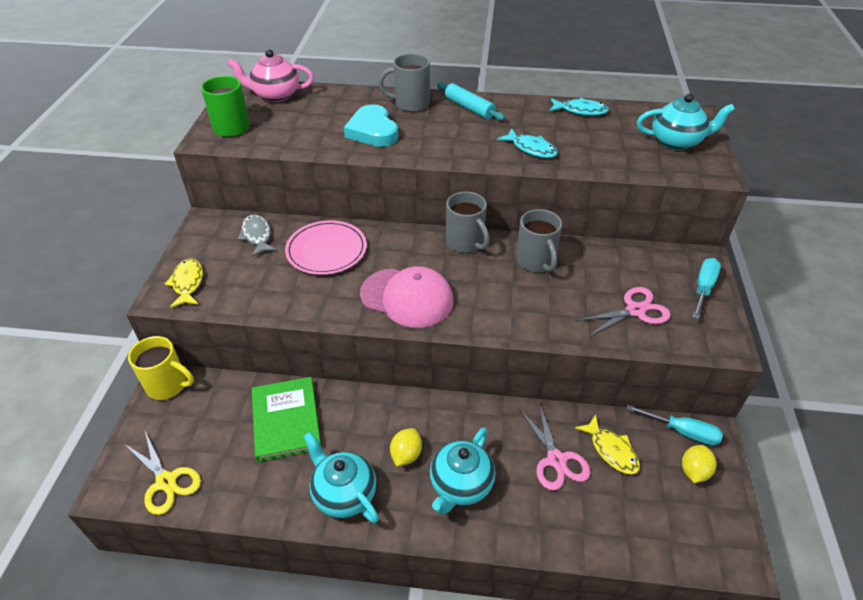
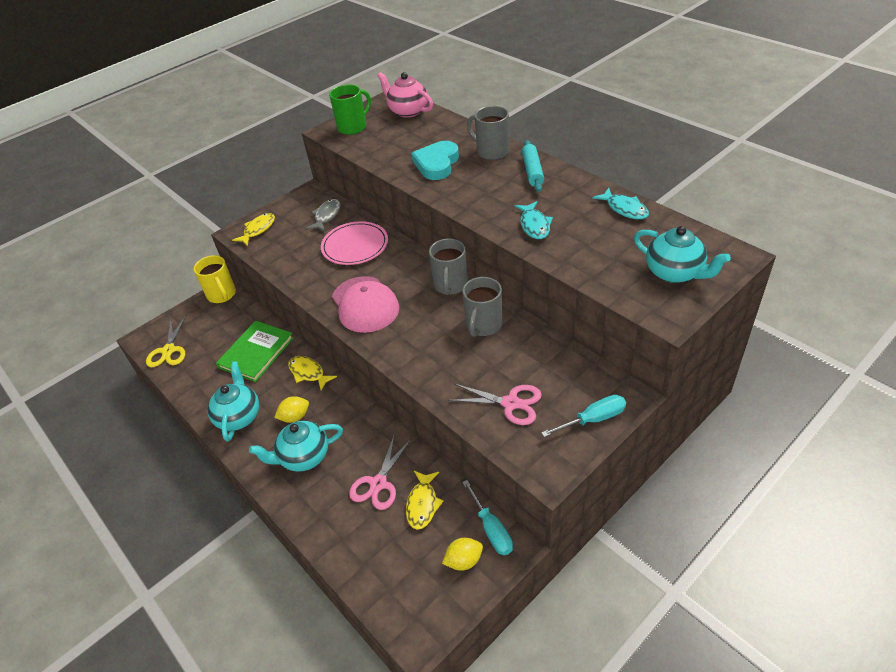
camera: 45 degrees right, 0 degrees up
(370, 406) = (308, 373): none -> yellow fish

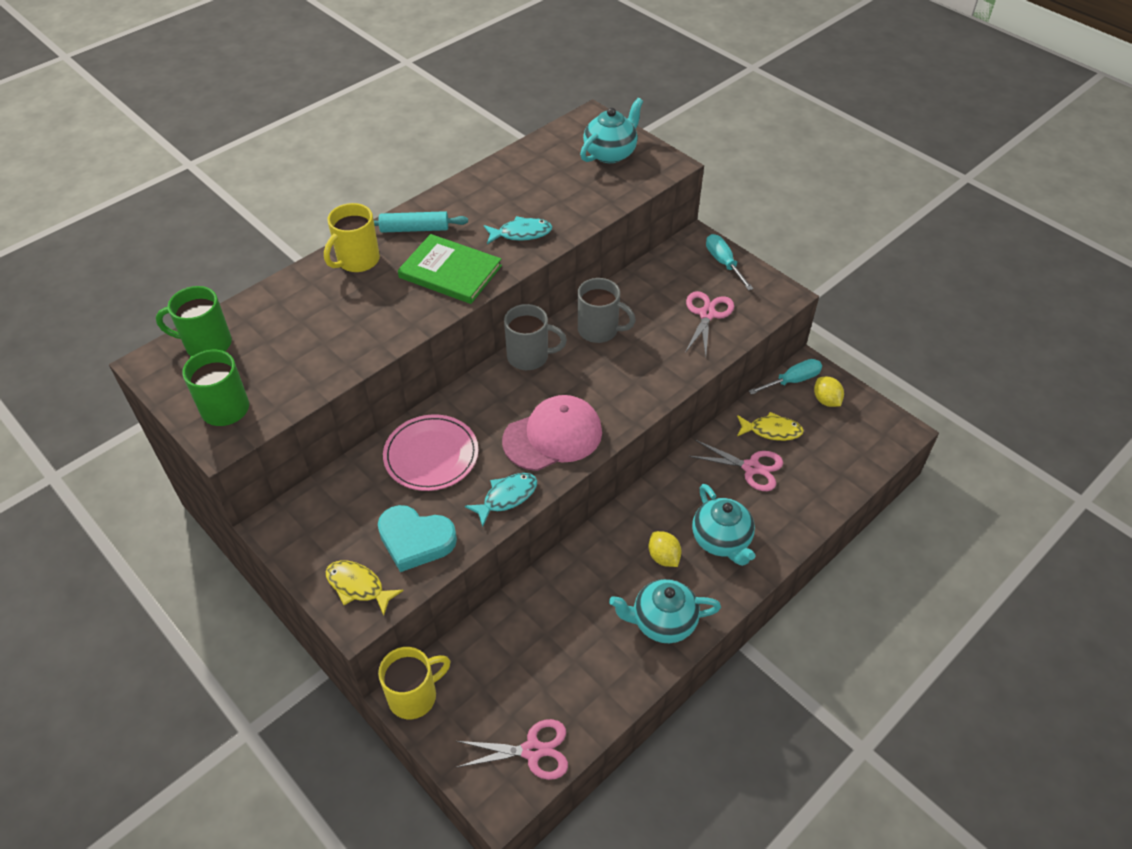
camera: 95 degrees left, 5 degrees up
(169, 350) = (532, 750): yellow scissors -> pink scissors
(256, 352) = (549, 621): green book -> green book (450, 272)
(308, 373) = (592, 551): yellow fish -> none
(326, 216) = (349, 496): grey fish -> none
(408, 111) = (206, 344): pink teapot -> green mug
(437, 164) = (368, 311): turquoise heart -> turquoise heart (415, 540)
(491, 151) = (357, 261): grey mug -> yellow mug
(624, 209) = (506, 170): turquoise fish -> turquoise fish (506, 497)

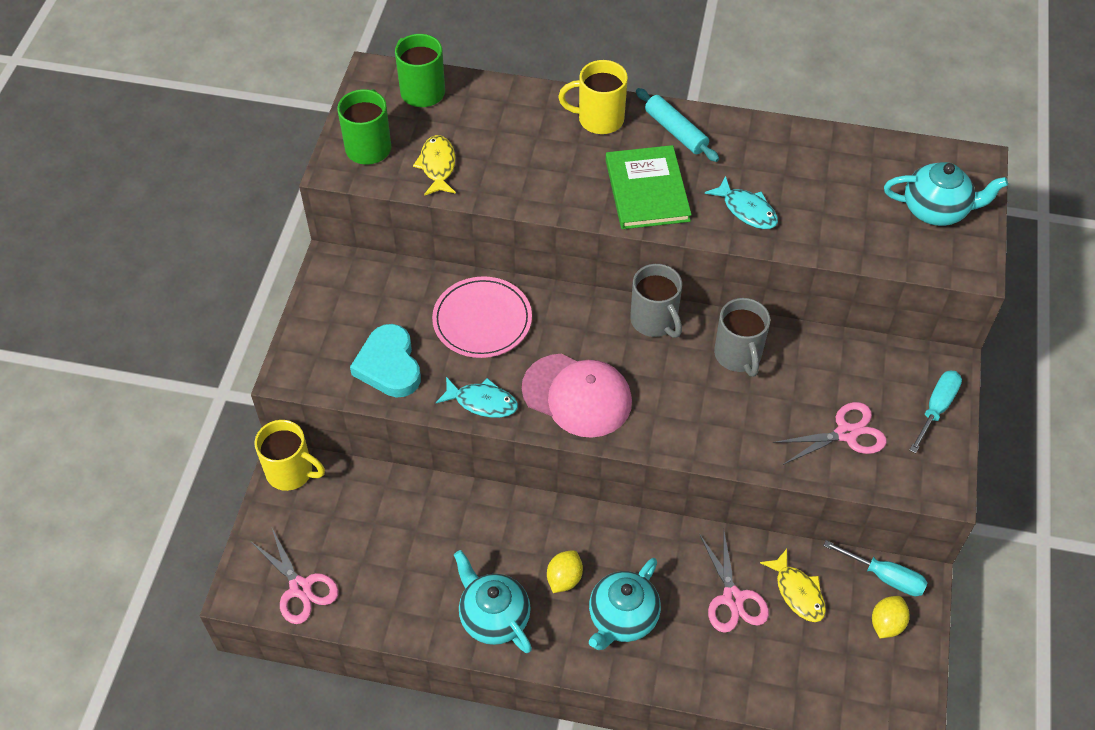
camera: 55 degrees right, 5 degrees up
(358, 586) = (318, 356): yellow fish -> yellow fish (437, 166)

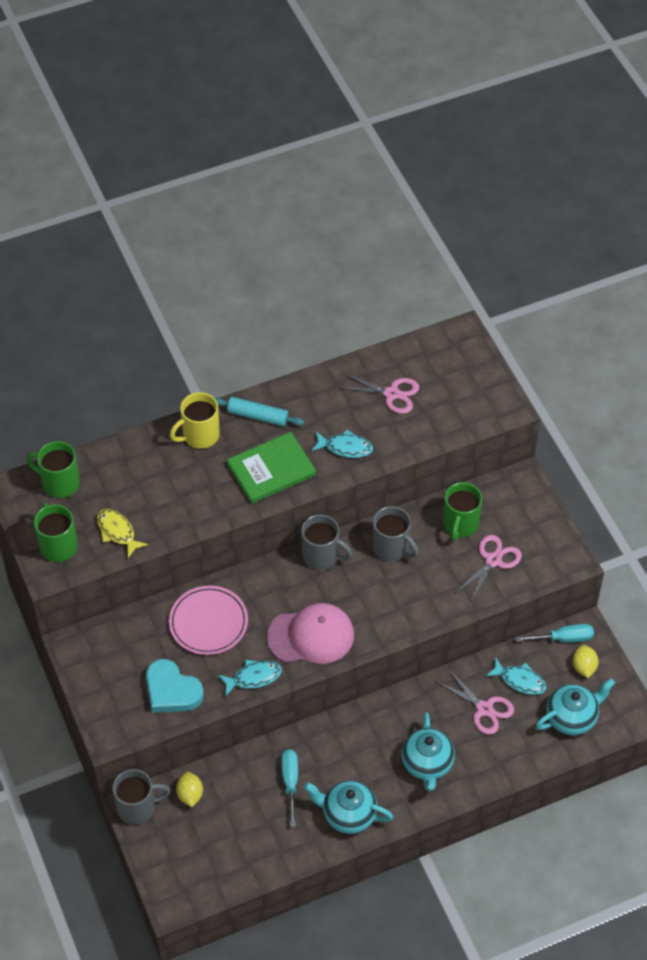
camera: 35 degrees left, 0 degrees up
(291, 472) = (138, 807): yellow mug -> grey mug
(300, 588) = (209, 876): pink scissors -> pink scissors (391, 394)
(564, 578) = (373, 762): yellow lemon -> yellow lemon (190, 794)
(647, 190) = (271, 470): green book -> green book turned 75 degrees counterclockwise
(797, 592) = (519, 680): yellow fish -> turquoise fish
(836, 374) = (460, 524): none -> green mug
(936, 210) = (461, 381): turquoise teapot -> turquoise teapot (572, 717)
(936, 409) = (534, 512): turquoise screwdriver -> turquoise screwdriver (290, 783)

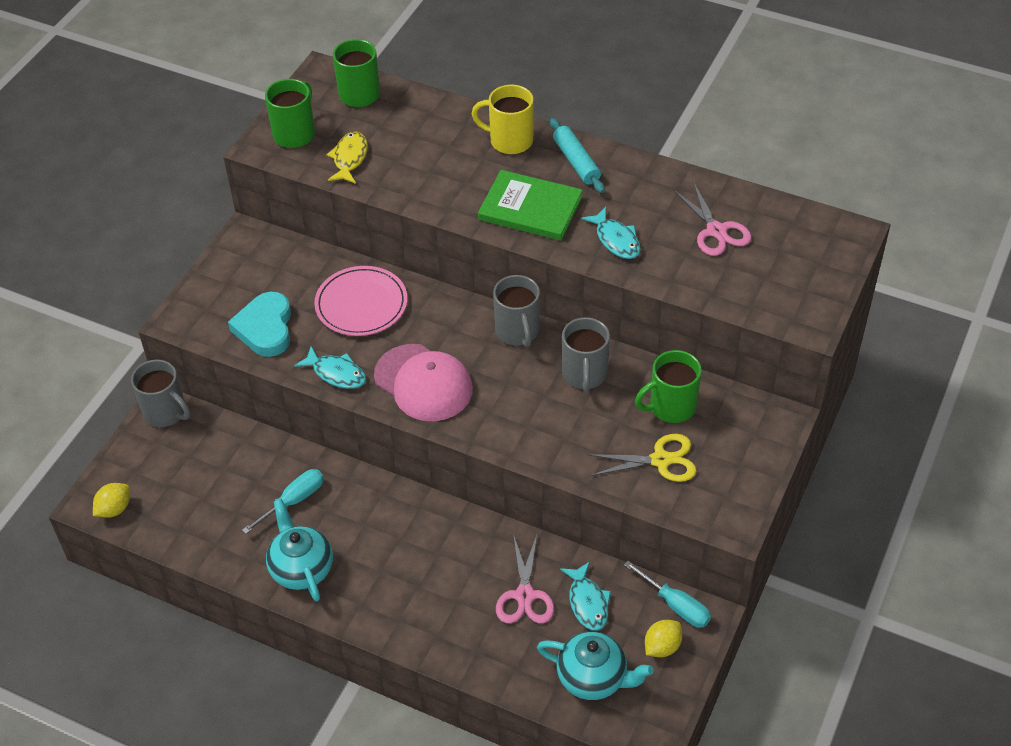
camera: 50 degrees right, 5 degrees down
(190, 794) = (212, 438): yellow lemon -> yellow lemon (114, 509)
(427, 764) = (416, 592): turquoise teapot -> none
(493, 560) = (660, 460): pink scissors -> yellow scissors

